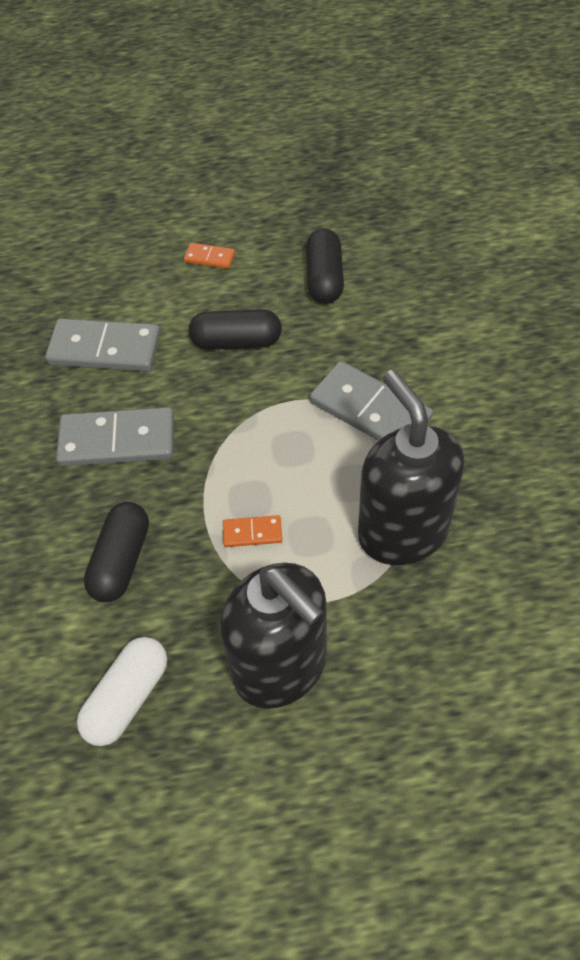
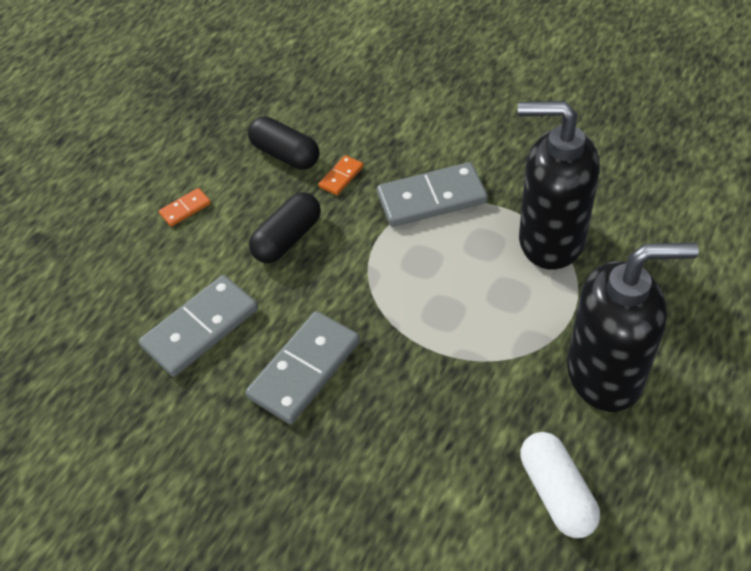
camera: 50 degrees left, 5 degrees down
(121, 560) = (425, 429): black capsule -> none
(252, 532) = (475, 327): orange domino -> orange domino (341, 177)

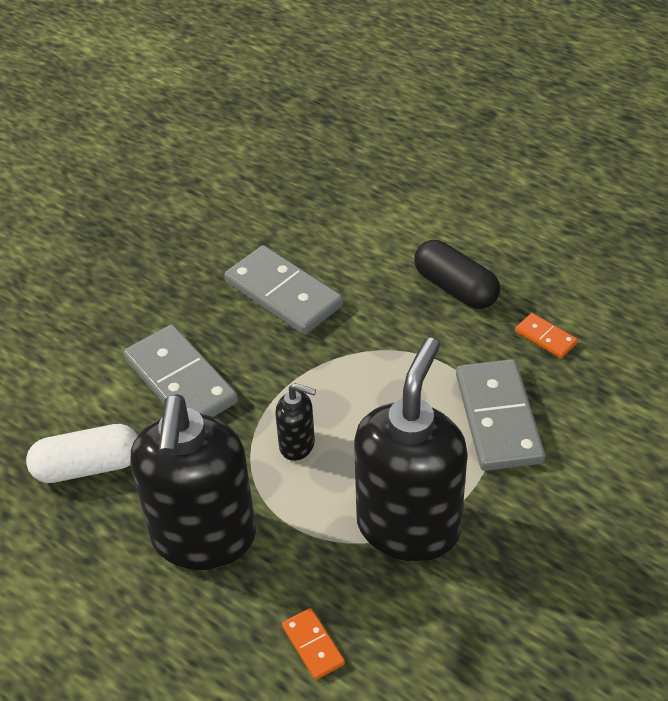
camera: 95 degrees right, 5 degrees down
(185, 209) = (512, 211): orange domino -> orange domino (313, 645)
(200, 328) = (352, 223): grey domino -> grey domino (181, 380)
(285, 154) = (589, 290): black capsule -> none
(489, 325) = (297, 445): none -> black soap dispenser

